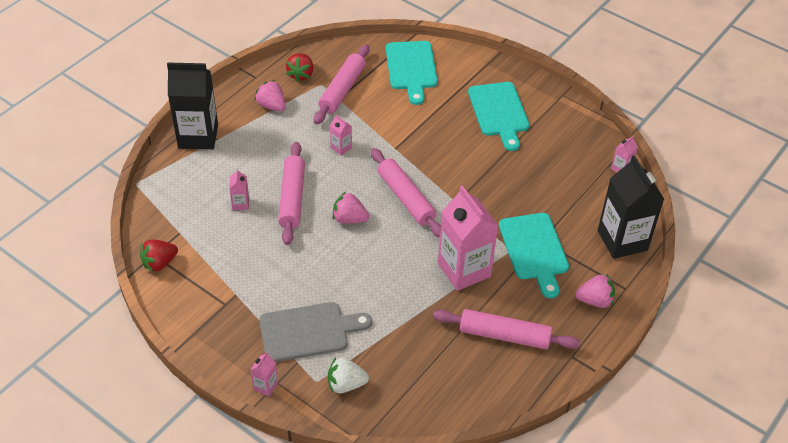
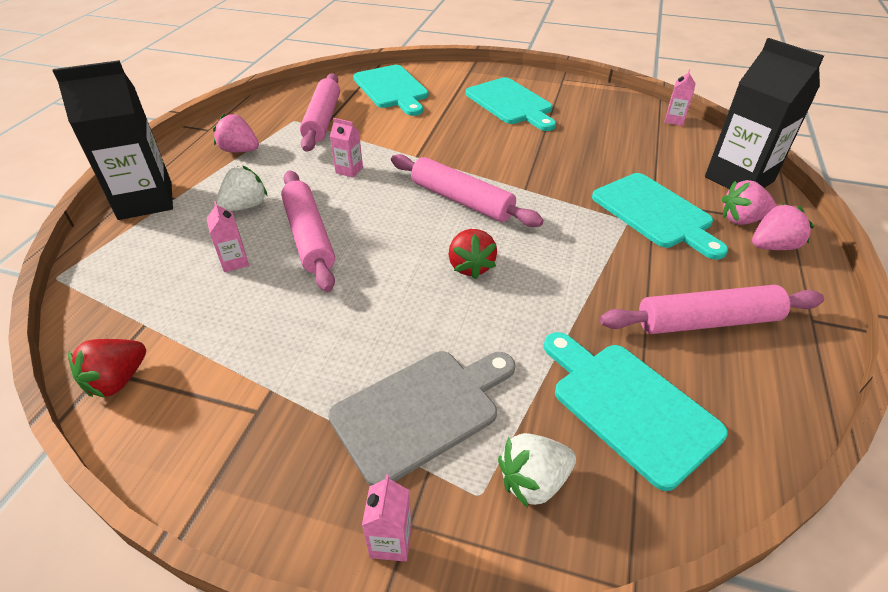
camera: 20 degrees left, 5 degrees down
(260, 160) = (245, 206): none -> white strawberry
(301, 75) = (265, 117): red strawberry -> red strawberry (470, 266)
(349, 219) = (401, 240): pink strawberry -> pink strawberry (741, 219)
(420, 366) = (629, 406): none -> turquoise cutting board
(464, 270) = (590, 257): pink carton -> none

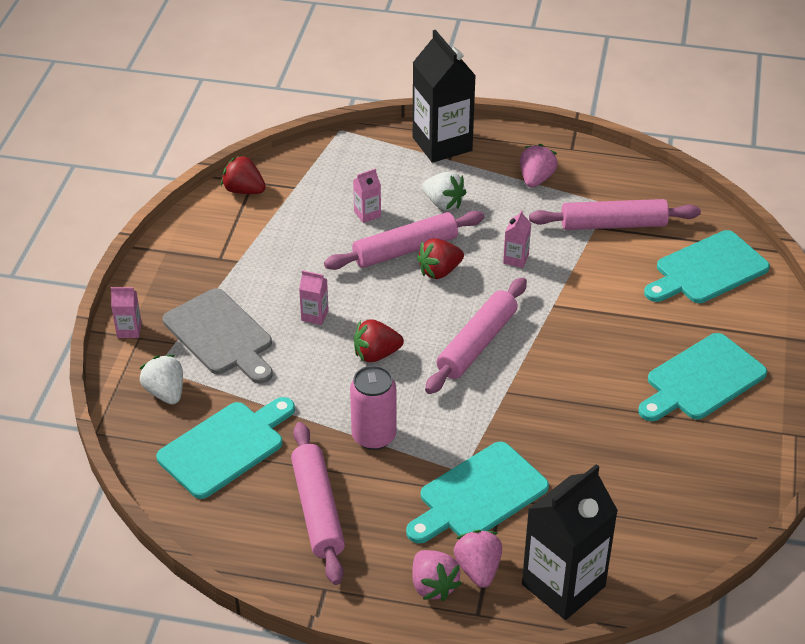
camera: 85 degrees right, 0 degrees up
(351, 216) = (439, 271): none -> red strawberry
(592, 274) = (374, 436): none -> pink can
(674, 120) = (702, 544): pink carton -> pink carton (314, 315)

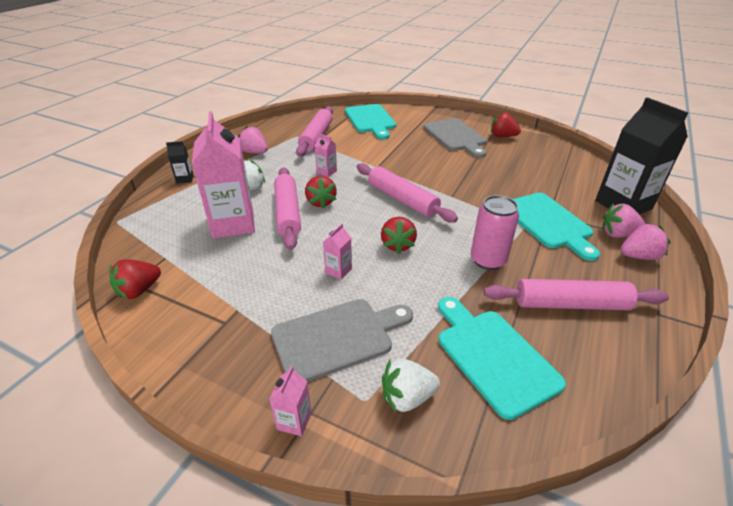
camera: 75 degrees left, 5 degrees down
(367, 214) = (233, 224): pink carton -> pink carton, size x2.35
(442, 144) = (185, 179): black carton -> black carton, size x0.43
(702, 380) = (455, 136): turquoise cutting board -> grey cutting board
(736, 439) = (502, 136): none -> red strawberry

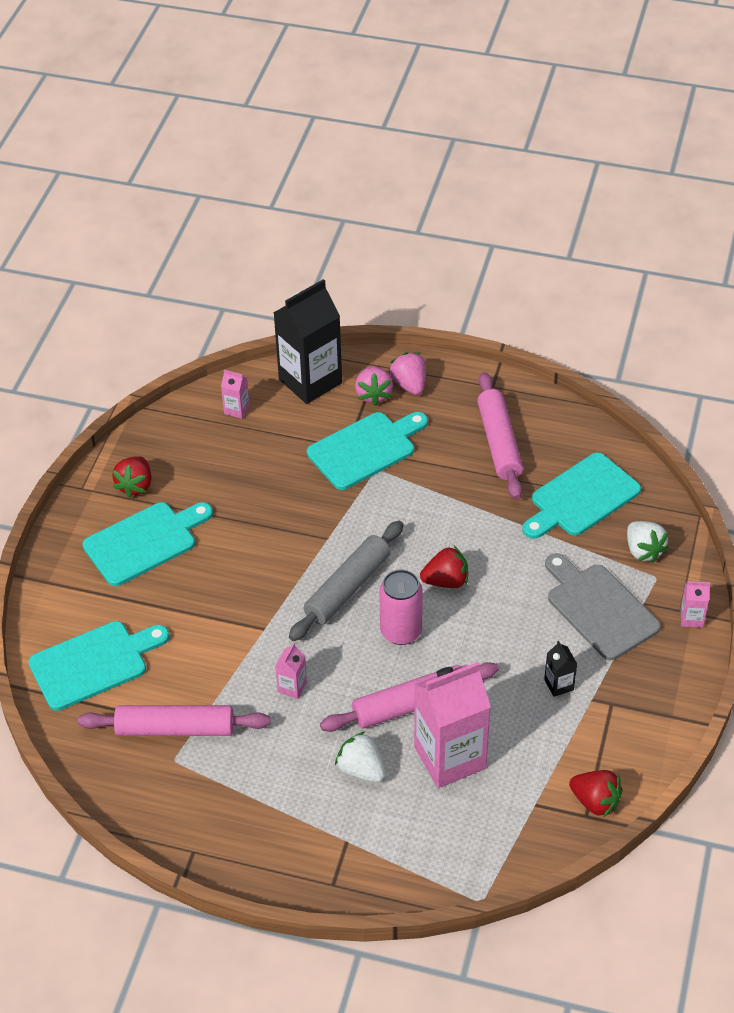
camera: 100 degrees left, 10 degrees up
(185, 179) = (353, 867): black carton -> black carton (559, 685)
(255, 152) = (247, 802): pink strawberry -> none
(321, 202) = (375, 675): red strawberry -> none
(338, 270) = (506, 627): pink carton -> pink carton (236, 409)
(402, 199) = (347, 588): pink rolling pin -> grey rolling pin
(455, 136) = (144, 542): grey cutting board -> turquoise cutting board
(488, 260) = (451, 502): pink can -> pink can (401, 631)

